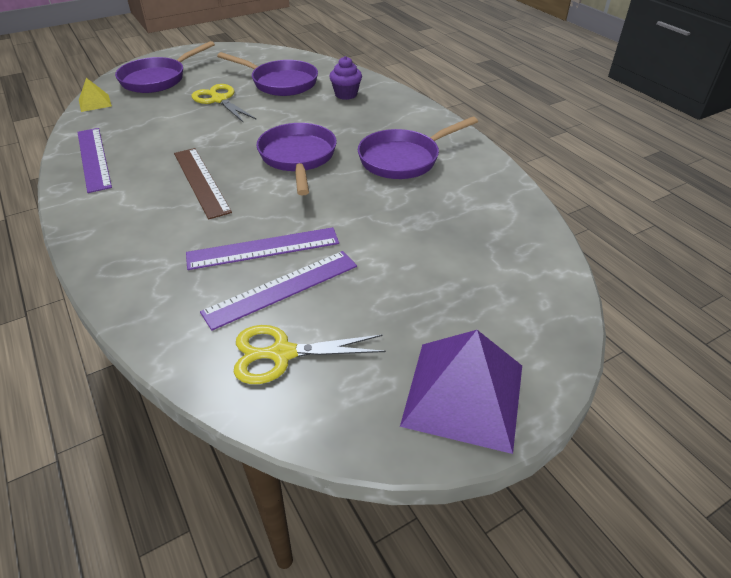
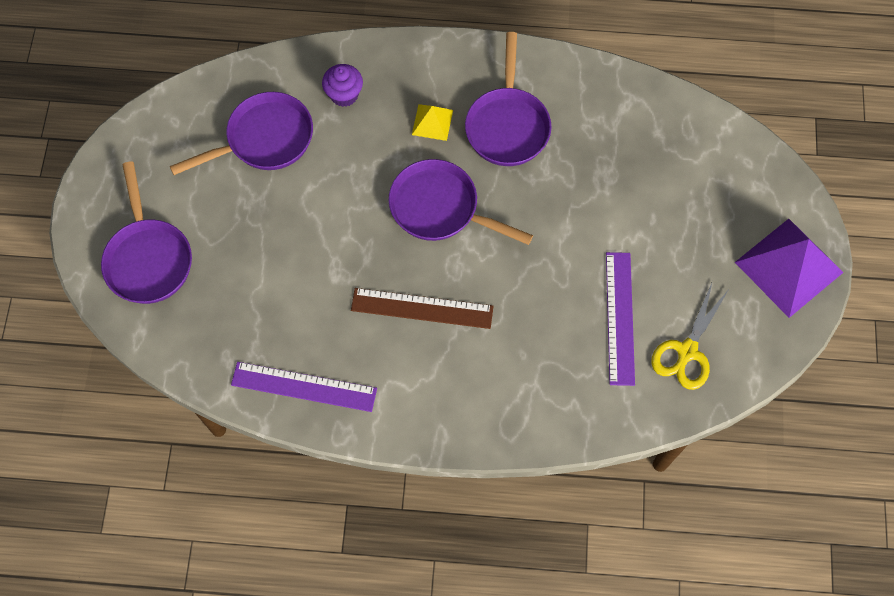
camera: 55 degrees left, 25 degrees up
(95, 103) = (163, 346): yellow pyramid -> yellow pyramid (432, 122)
(219, 100) = (259, 219): yellow scissors -> none
(263, 248) = (561, 306): purple ruler -> none

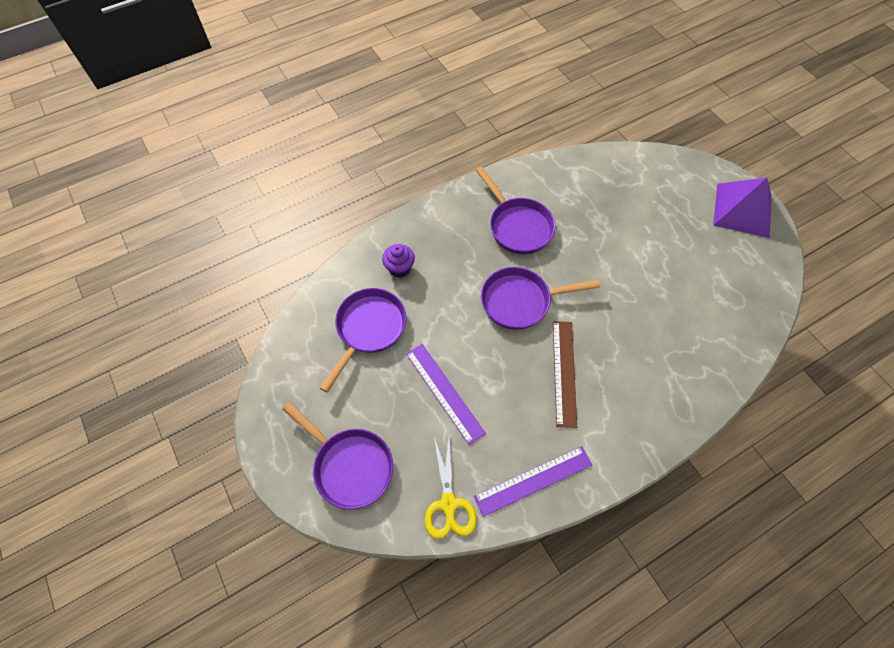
camera: 35 degrees left, 5 degrees down
(422, 308) = (564, 372): brown ruler -> brown ruler turned 60 degrees counterclockwise
(432, 122) = (470, 251): yellow pyramid -> none
(619, 317) = (683, 298): purple ruler -> purple ruler (444, 392)
(687, 351) = (737, 293): yellow scissors -> yellow scissors (448, 504)

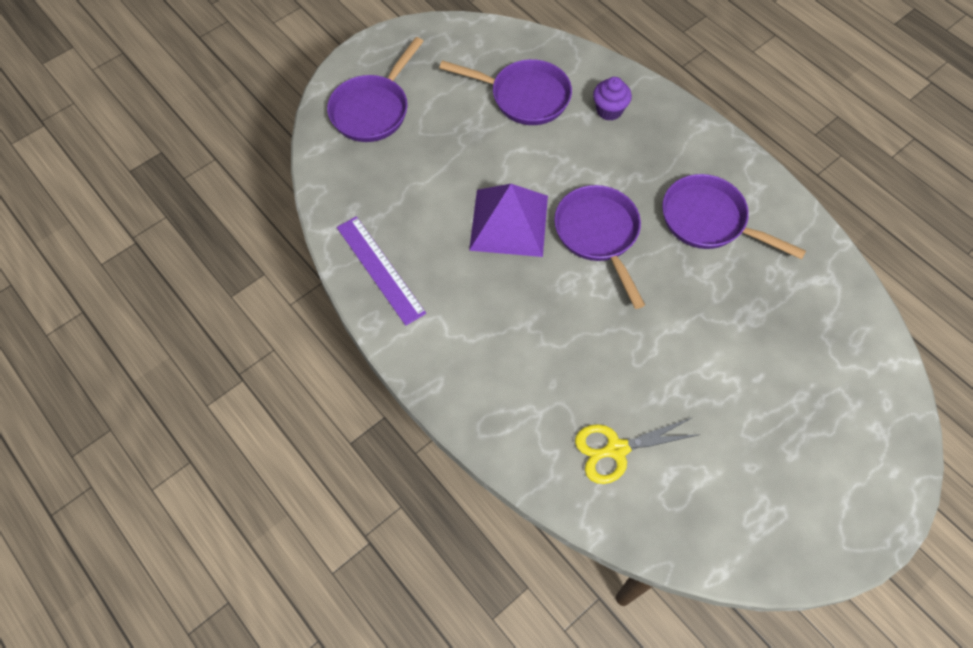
camera: 80 degrees right, 0 degrees up
(444, 392) = (465, 175): purple ruler -> none
(448, 504) = (346, 196): yellow scissors -> yellow scissors (616, 449)
(518, 226) = (709, 220): purple pan -> purple pan turned 75 degrees clockwise
(564, 372) = (514, 289): brown ruler -> none
(742, 210) = (842, 513): purple pyramid -> purple pyramid (509, 222)

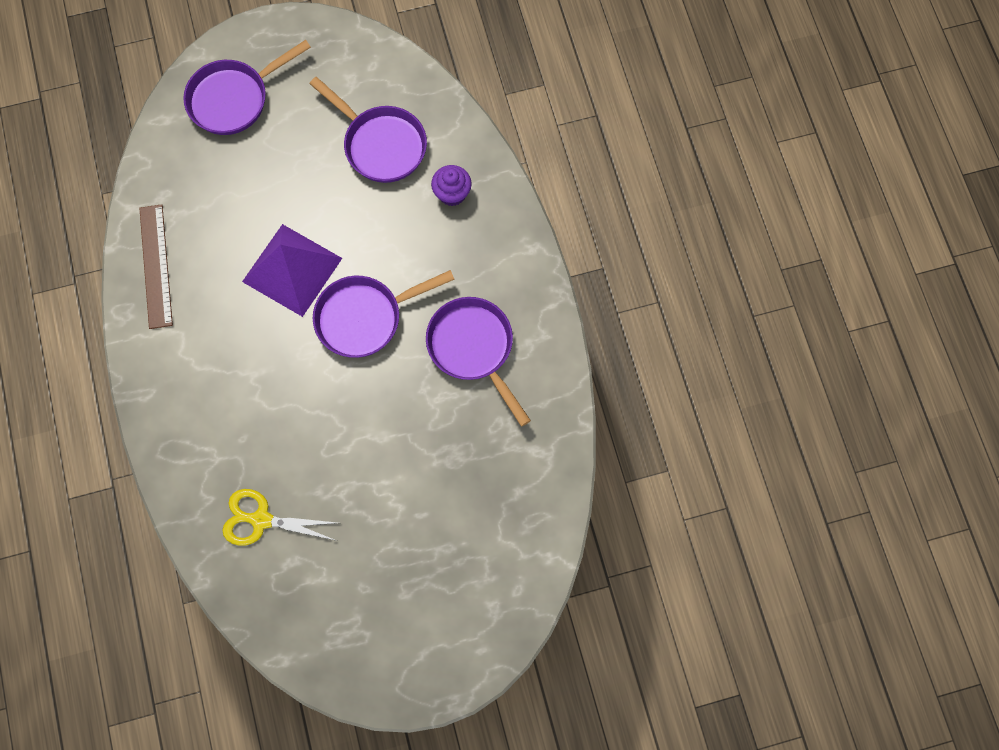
camera: 25 degrees right, 10 degrees up
(380, 269) = (156, 266): purple ruler -> brown ruler
(598, 235) = (364, 317): purple pan -> purple pan turned 120 degrees counterclockwise

